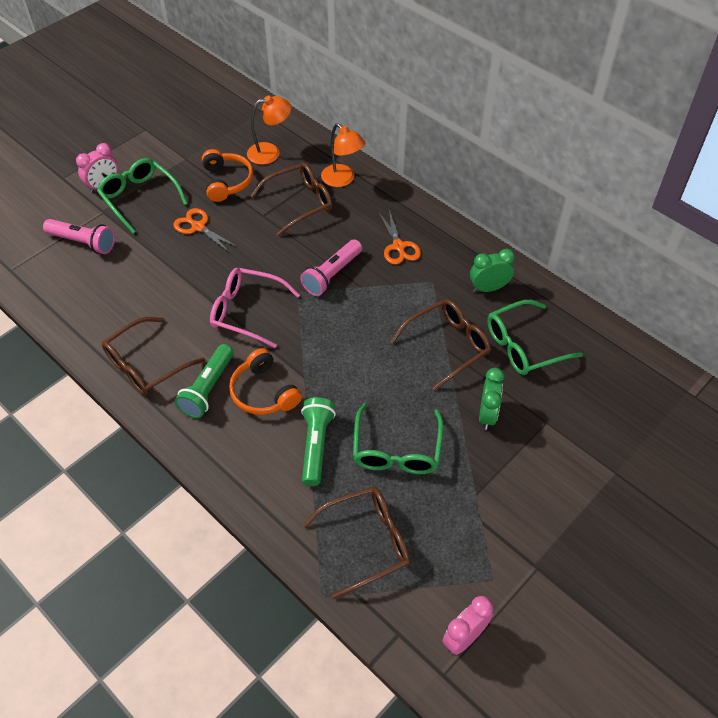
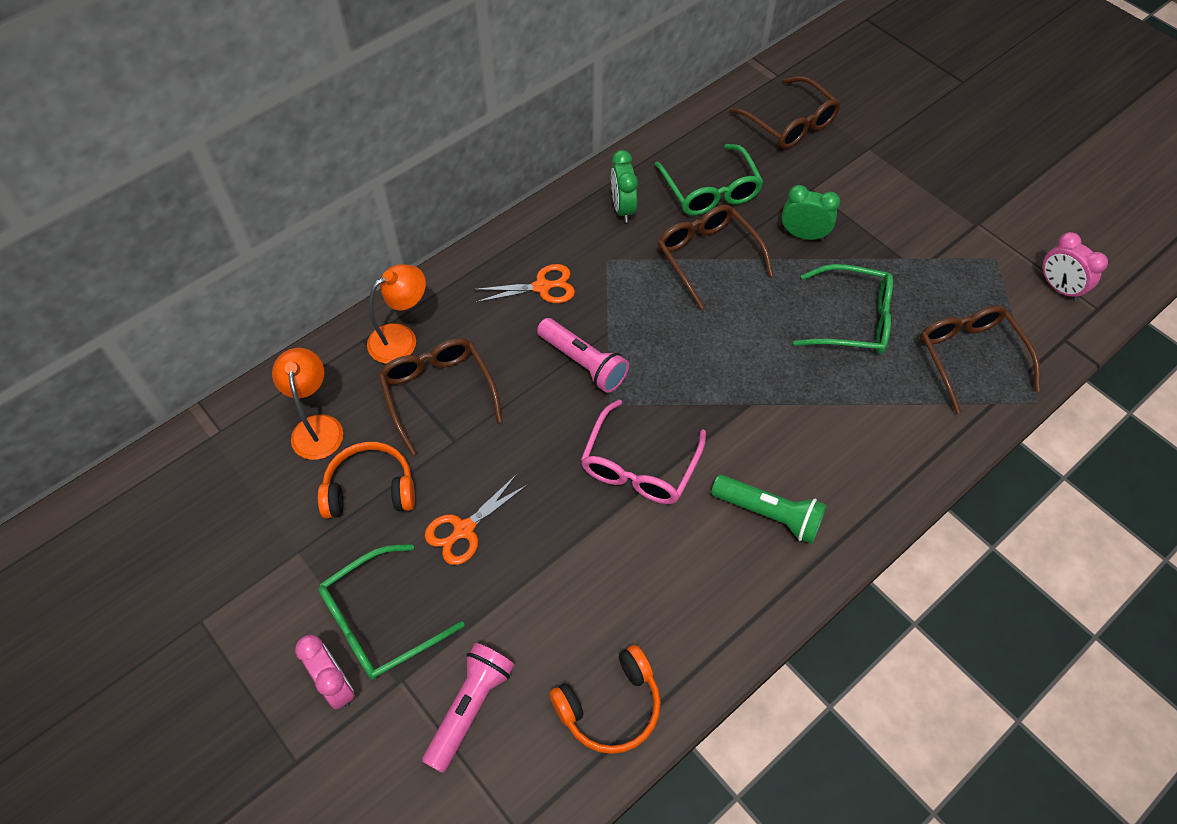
camera: 85 degrees left, 5 degrees up
(146, 365) = (728, 594): brown glasses -> brown glasses (790, 123)
(264, 392) = (774, 449): orange headphones -> orange headphones (610, 706)
(316, 445) = (850, 396): green flashlight -> none

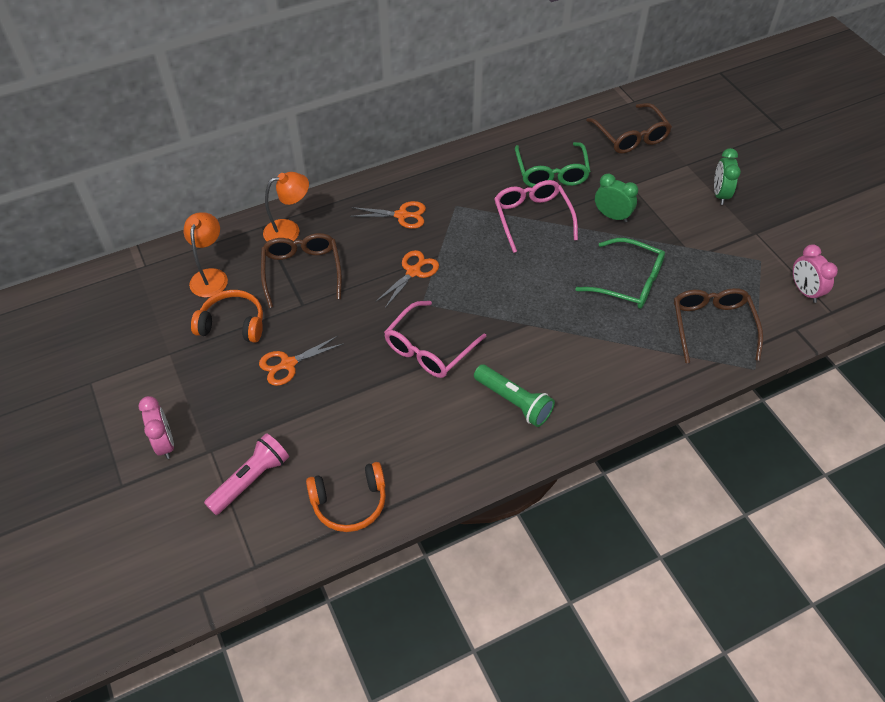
camera: 15 degrees right, 5 degrees down
(380, 621) = (209, 410): green glasses -> none
(583, 363) = (413, 272): pink flashlight -> orange scissors
(622, 208) = (480, 173): green clock -> green clock (720, 194)
(707, 257) = (532, 218): brown glasses -> pink glasses

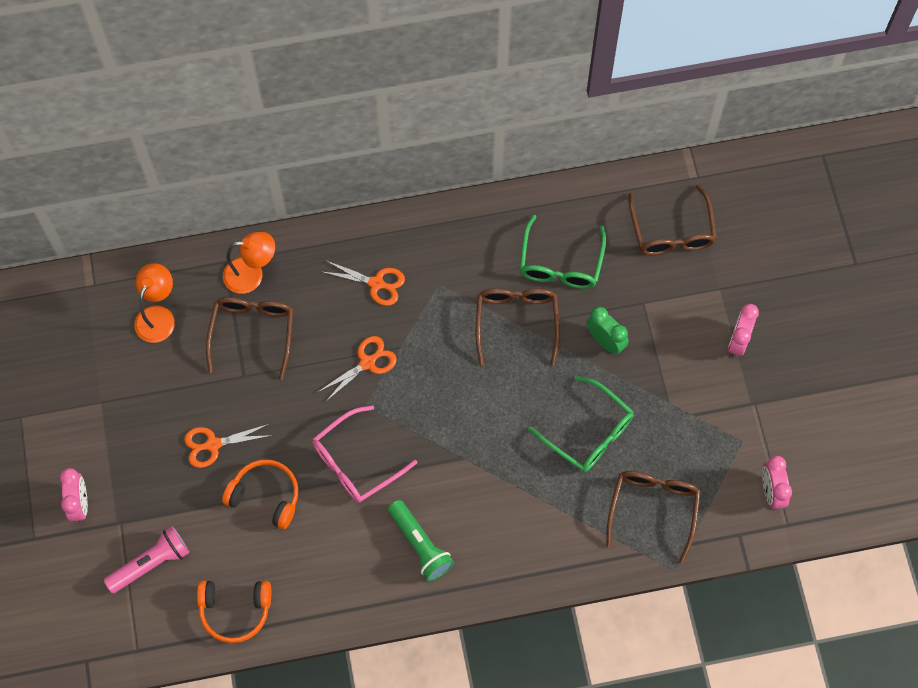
camera: 15 degrees right, 15 degrees up
(233, 324) = (169, 382): orange headphones -> orange headphones (265, 496)
(532, 218) = (516, 322): pink glasses -> brown glasses
(720, 194) = (738, 341): green clock -> pink clock

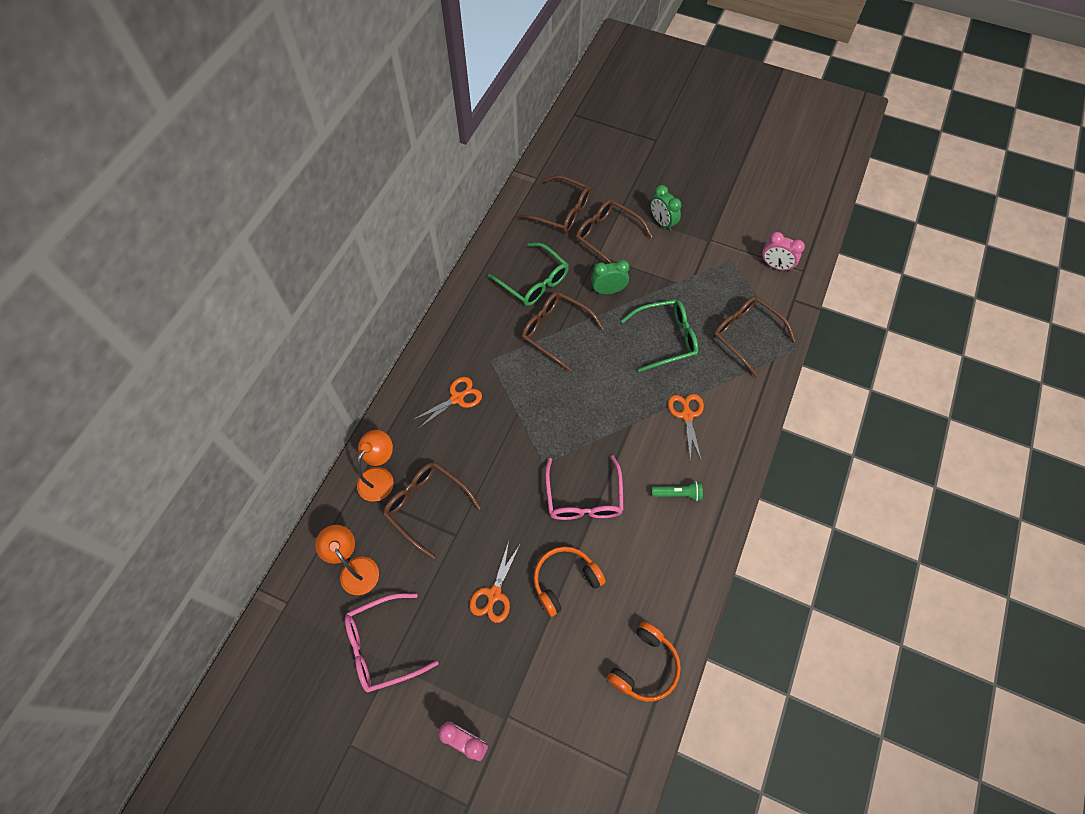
camera: 55 degrees left, 5 degrees down
(110, 386) = (383, 646): none -> pink glasses
(151, 563) = (560, 712): pink flashlight -> none
(367, 363) = (512, 442): orange scissors -> orange scissors (687, 415)
(420, 545) = (678, 494): green flashlight -> green flashlight, size x0.66
(674, 297) = (607, 237): none -> brown glasses
(738, 341) = (662, 223): pink clock -> green clock

